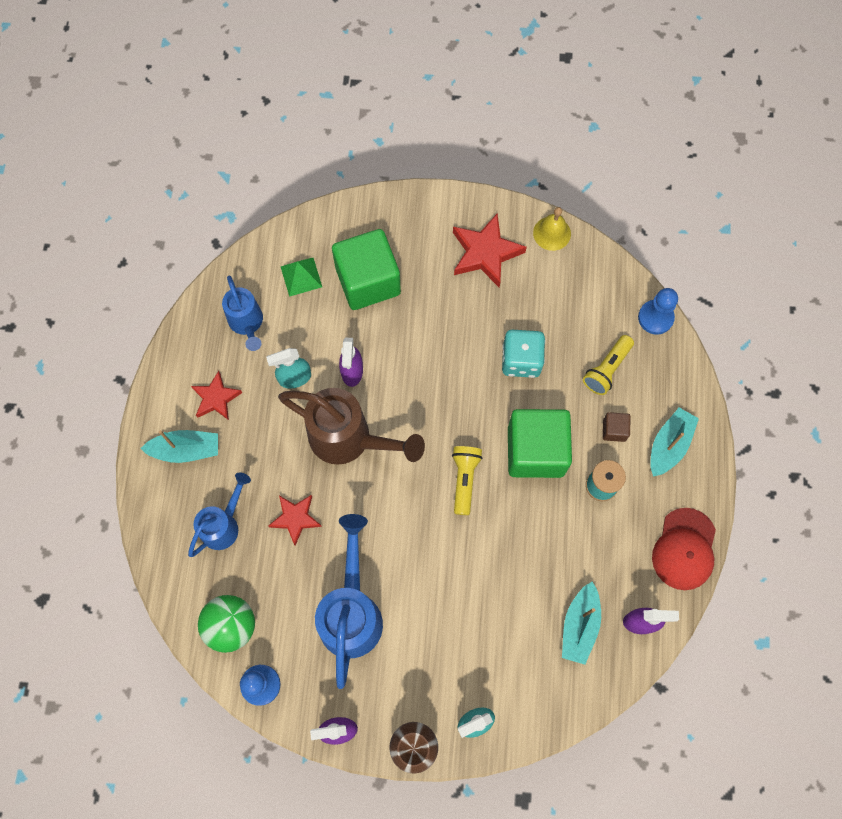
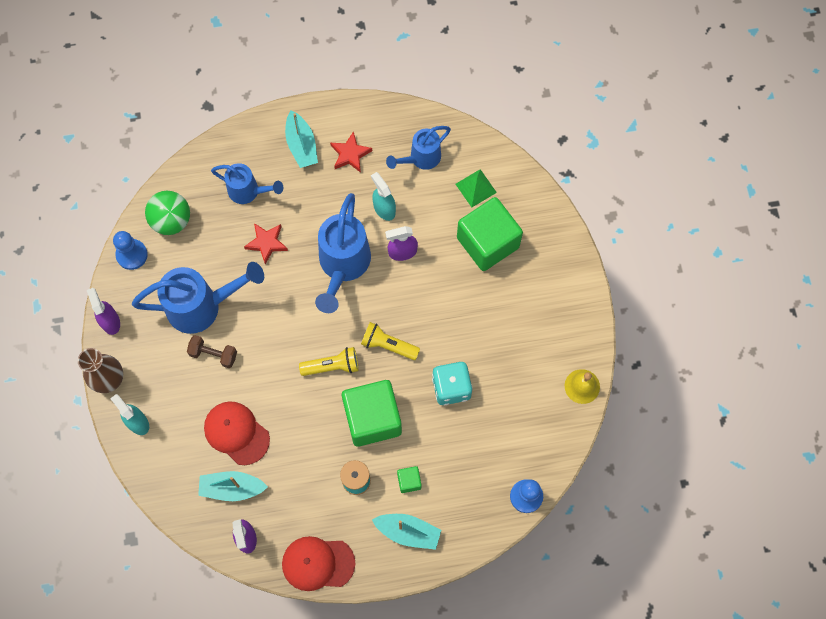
camera: 75 degrees right, 0 degrees up
(350, 440) = (342, 266): brown watering can -> blue watering can
(415, 611) = (213, 354): none -> brown dumbbell
(485, 253) = (544, 333): red star -> none
(516, 606) = (236, 433): none -> red cap
(607, 369) = (464, 463): yellow flashlight -> yellow flashlight (388, 345)
(614, 430) = (409, 481): brown cube -> green cube

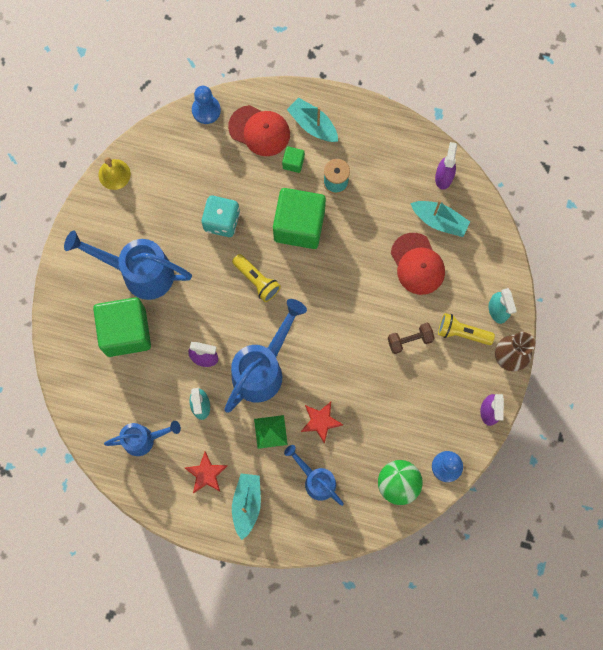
camera: 155 degrees left, 5 degrees up
(203, 306) = (401, 388): blue watering can -> blue watering can (139, 272)
(213, 354) = (409, 340): brown dumbbell -> brown dumbbell turned 60 degrees counterclockwise
(318, 563) = (395, 133): red cap -> red cap (259, 131)
(332, 366) = (312, 284): yellow flashlight -> yellow flashlight (462, 332)
(476, 188) = (109, 387): green pyramid -> green pyramid (270, 431)

